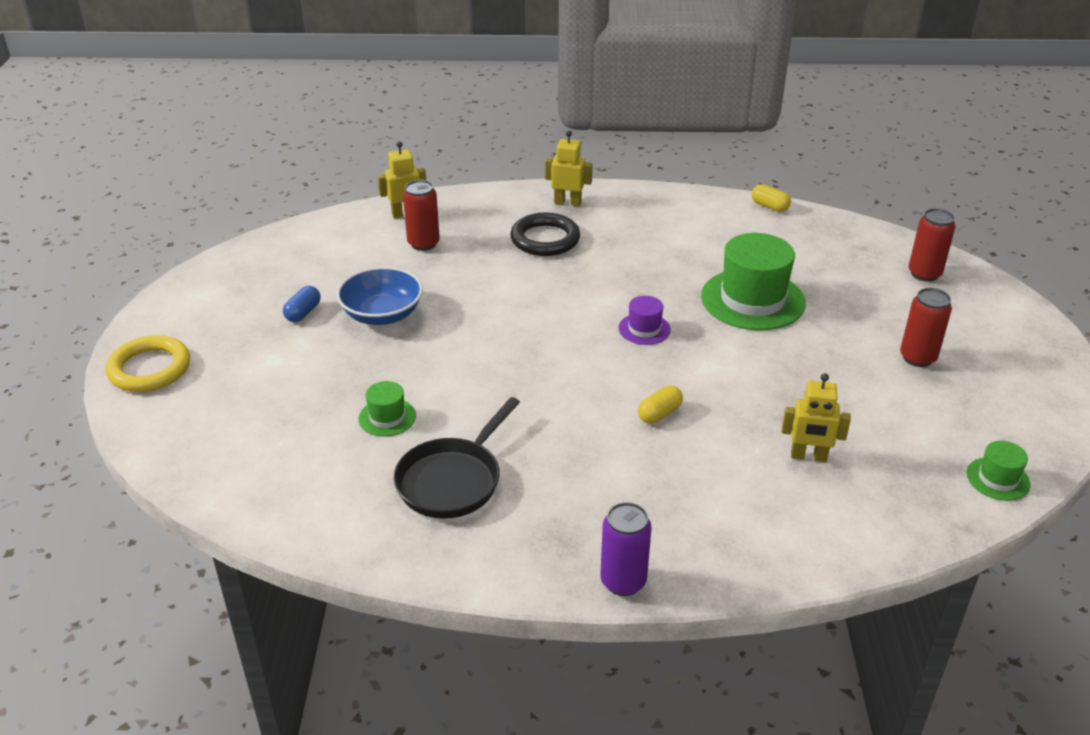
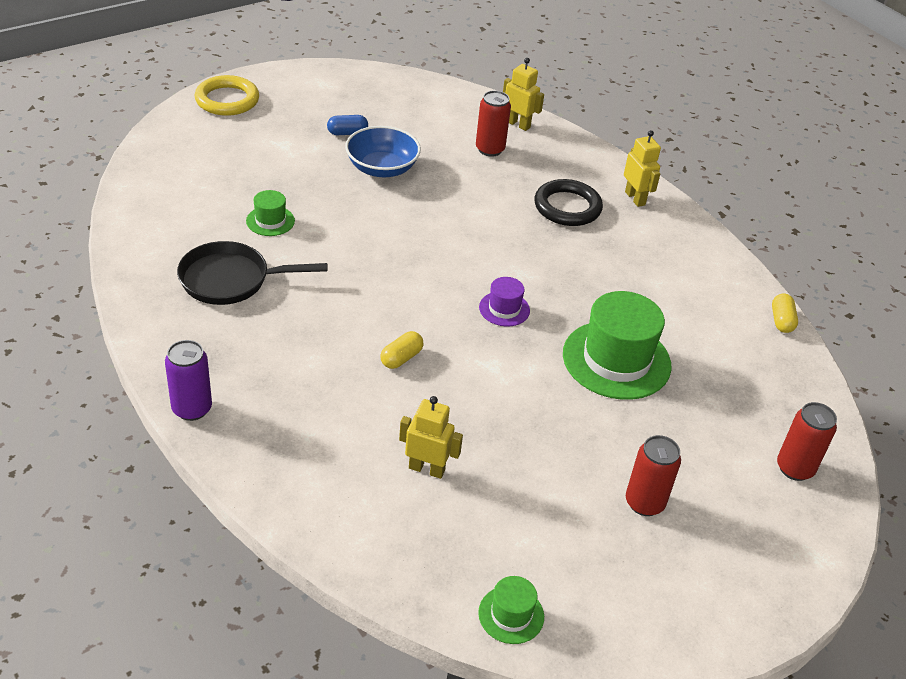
camera: 50 degrees right, 5 degrees up
(659, 414) = (401, 358): yellow capsule -> yellow capsule turned 60 degrees counterclockwise
(808, 457) = (427, 469): yellow robot -> yellow robot turned 135 degrees clockwise

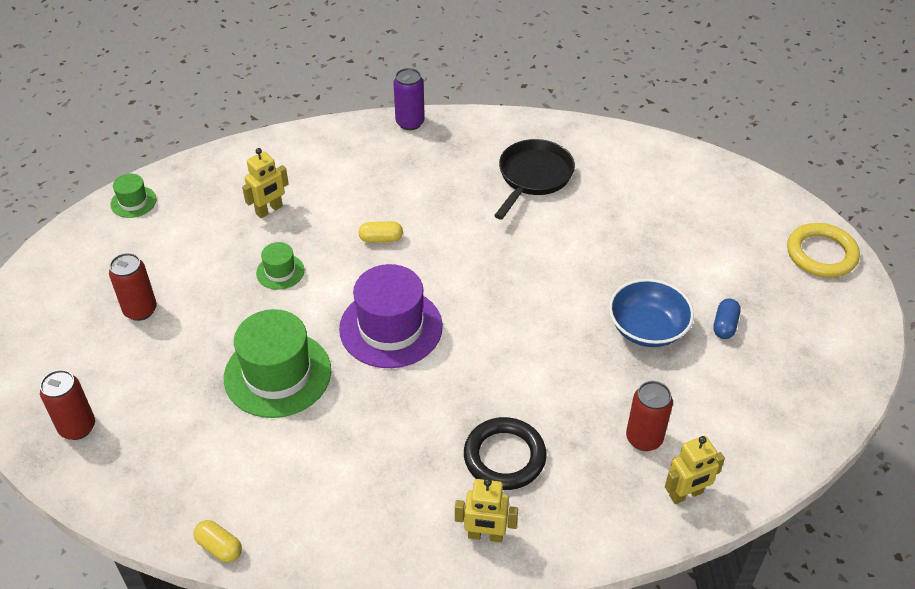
camera: 125 degrees right, 5 degrees up
(270, 221) = (599, 222): green hat -> green hat (280, 271)
(401, 358) = (381, 239): yellow capsule -> yellow capsule turned 75 degrees counterclockwise
(504, 309) = (391, 327): purple hat -> purple hat, size x2.06

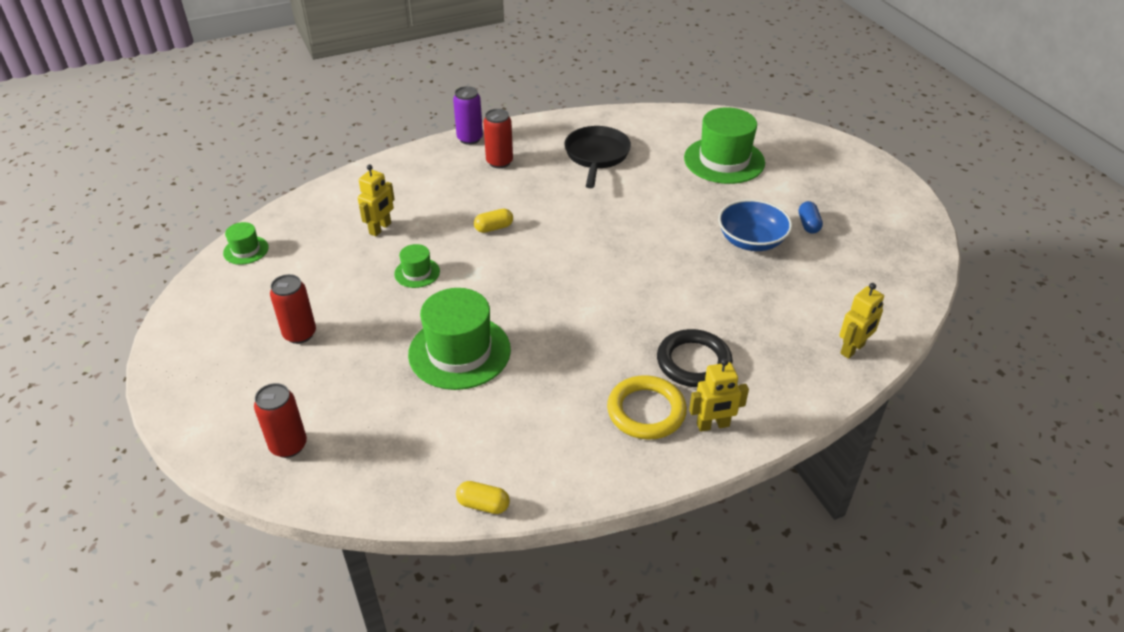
camera: 20 degrees left, 5 degrees down
(391, 327) = (540, 291): purple hat -> none
(644, 438) = (796, 318): red can -> red can (499, 162)
(673, 218) = (724, 160): none -> green hat
(821, 254) = (848, 160): yellow ring -> yellow ring (646, 411)

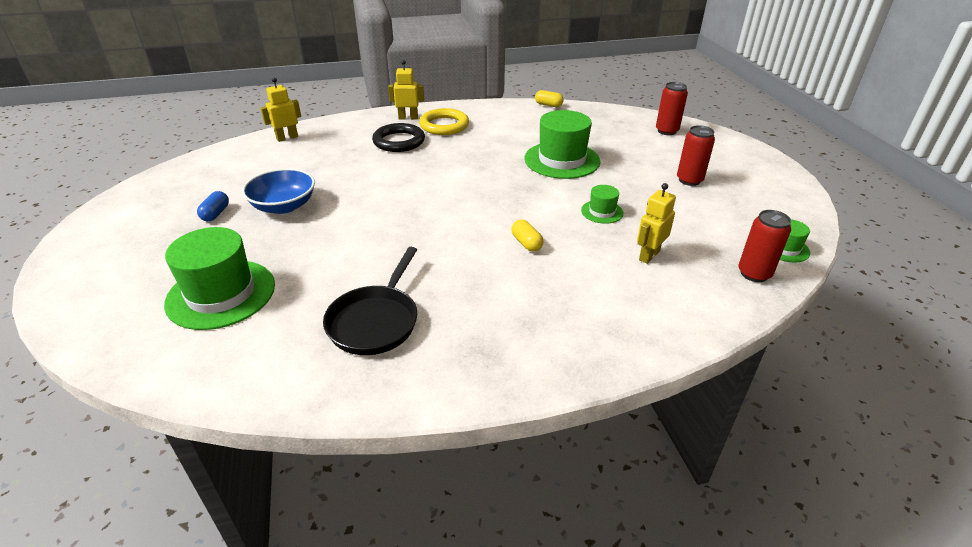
camera: 170 degrees left, 5 degrees down
(470, 138) = (548, 377): purple can -> none
(494, 228) = (526, 243): yellow capsule -> yellow capsule turned 75 degrees clockwise
(499, 162) = (509, 327): red can -> red can (754, 274)

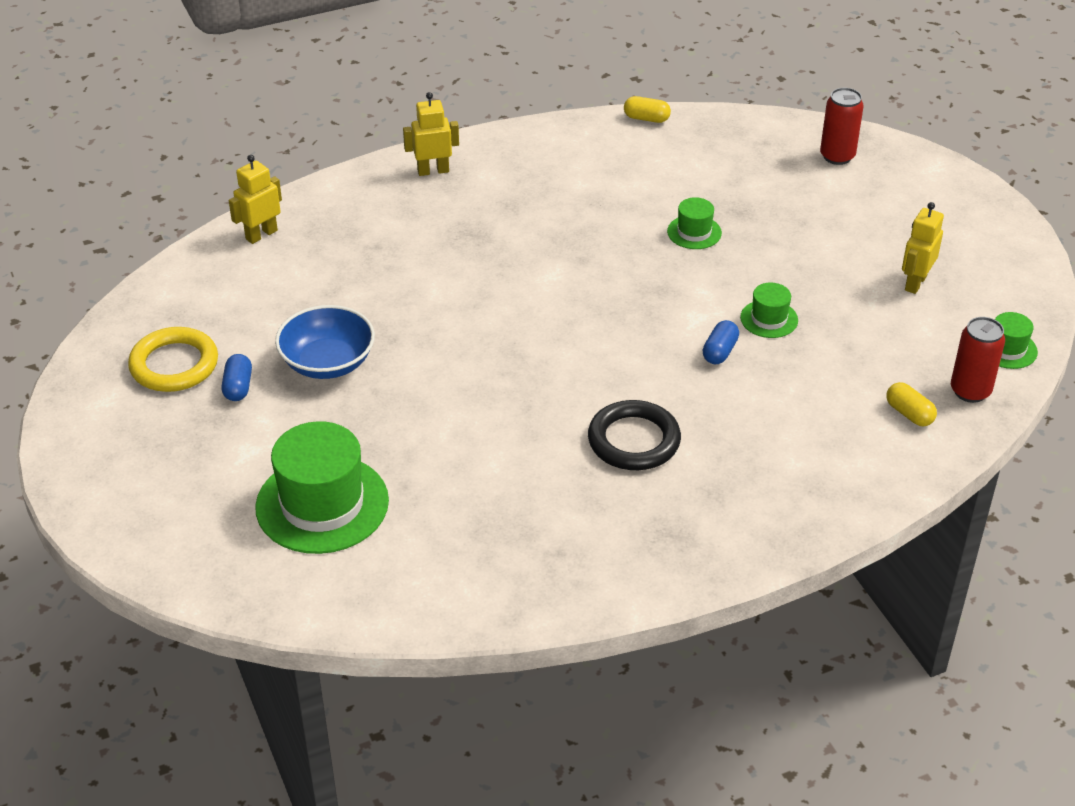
camera: 10 degrees left, 5 degrees up
(375, 321) = (532, 514): black pan -> none
(399, 141) = (439, 223): black ring -> black ring (634, 440)
(444, 125) = (496, 181): yellow ring -> yellow ring (174, 365)
(526, 243) = (681, 382): yellow capsule -> yellow capsule (909, 414)
(560, 227) = (720, 352): none -> blue capsule
(562, 160) = (694, 232): green hat -> green hat, size x0.49
(649, 255) = (840, 381): yellow robot -> yellow robot (915, 283)
(689, 180) = (879, 249): red can -> none

